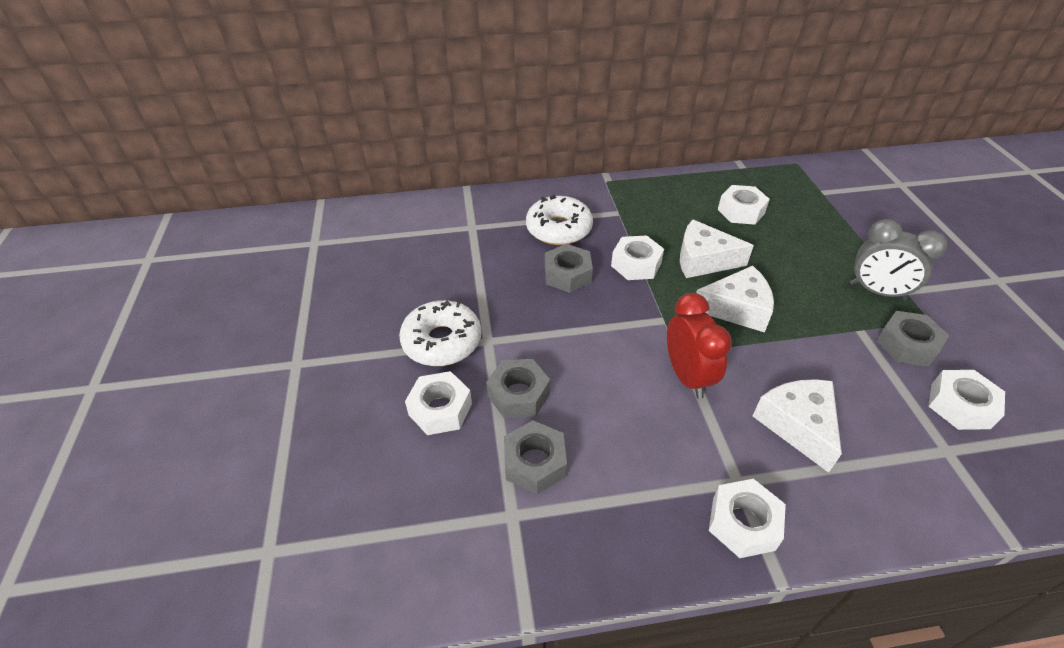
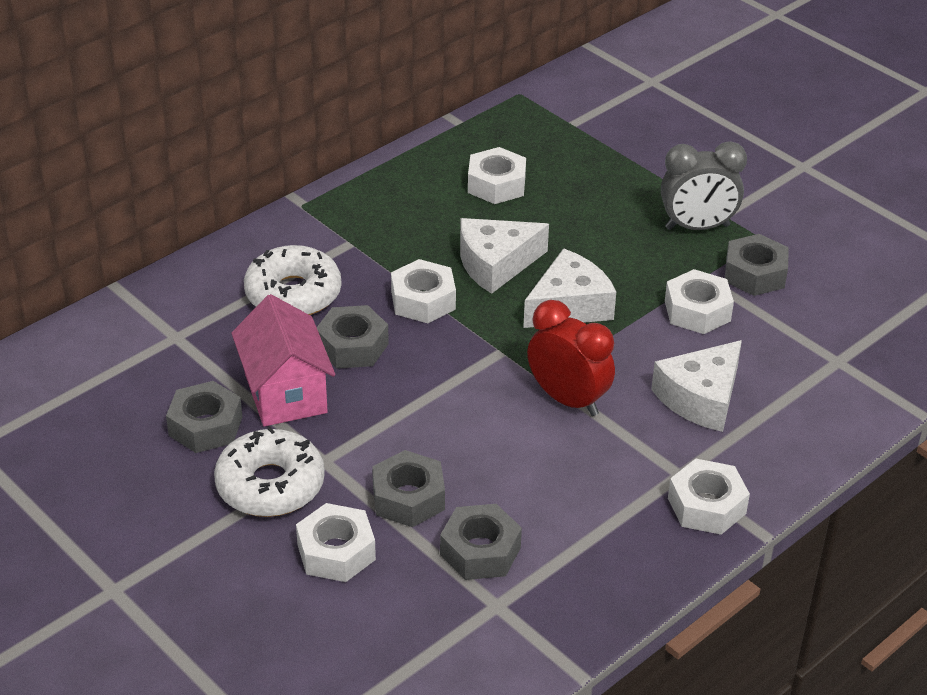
camera: 35 degrees left, 5 degrees down
(439, 286) = (205, 426): none -> grey nut
(502, 286) = (285, 393): none -> pink house
(797, 425) = (701, 398): white cheese -> white cheese turned 90 degrees counterclockwise
(960, 406) = (829, 314): white nut -> white nut (697, 311)

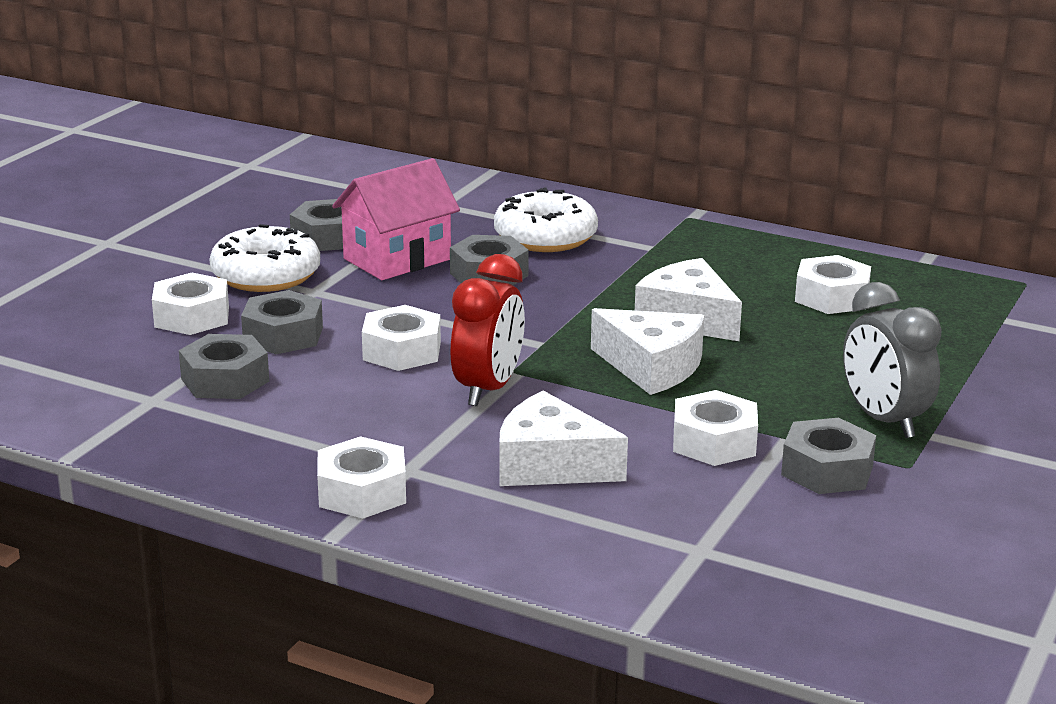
camera: 70 degrees right, 15 degrees down
(423, 300) = (590, 294): white nut -> white nut (402, 351)

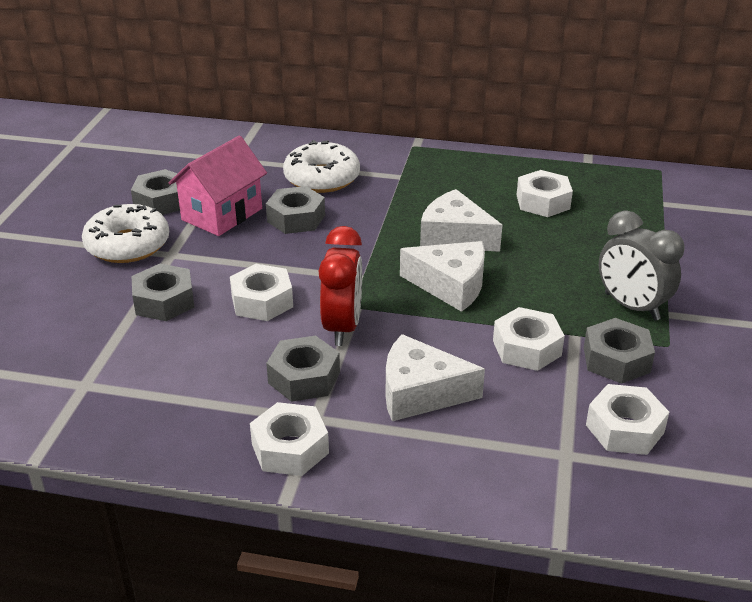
camera: 15 degrees left, 10 degrees up
(192, 316) = (84, 294): white nut -> white nut (624, 428)
(225, 380) = (135, 354): grey nut -> grey nut (304, 378)

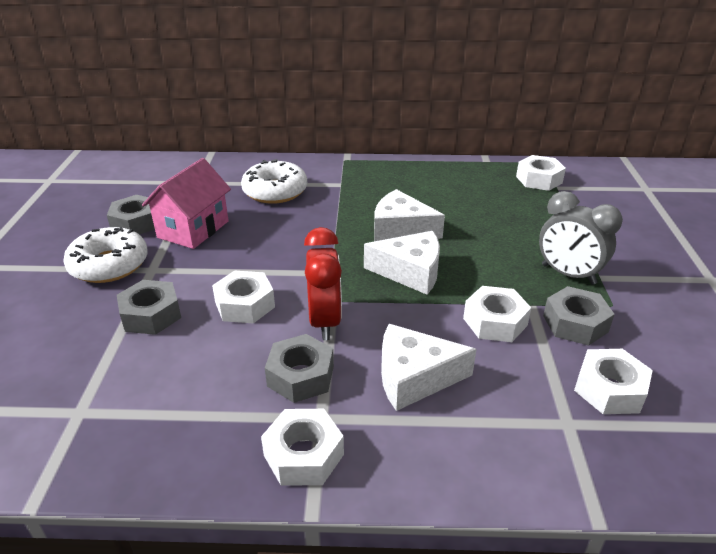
camera: 10 degrees left, 0 degrees up
(296, 218) = (260, 227): grey nut -> none
(543, 202) = (463, 194): white nut -> white nut (539, 179)

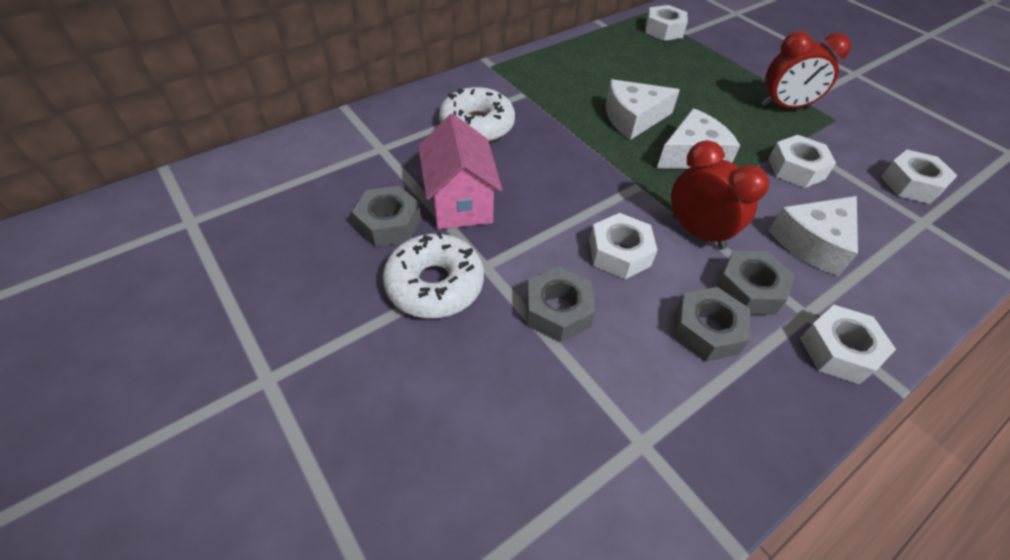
camera: 40 degrees left, 15 degrees up
(568, 274) = (784, 107): grey clock -> red clock
(575, 323) = (836, 145): grey nut -> grey nut (706, 330)

